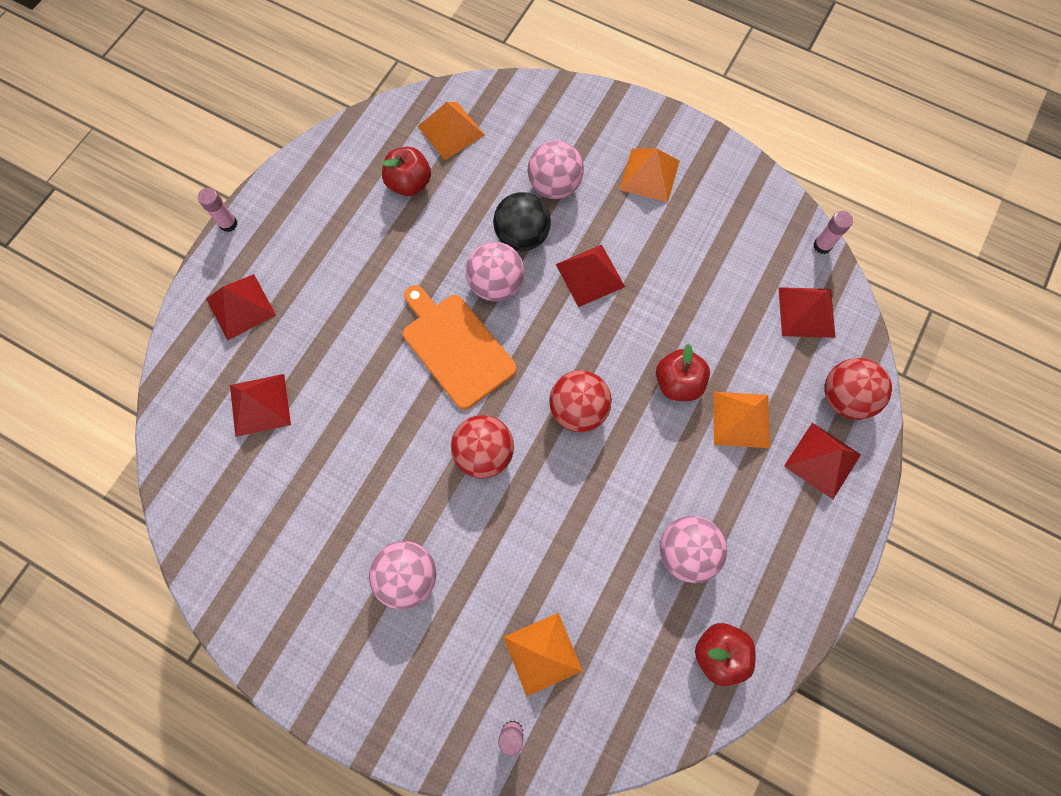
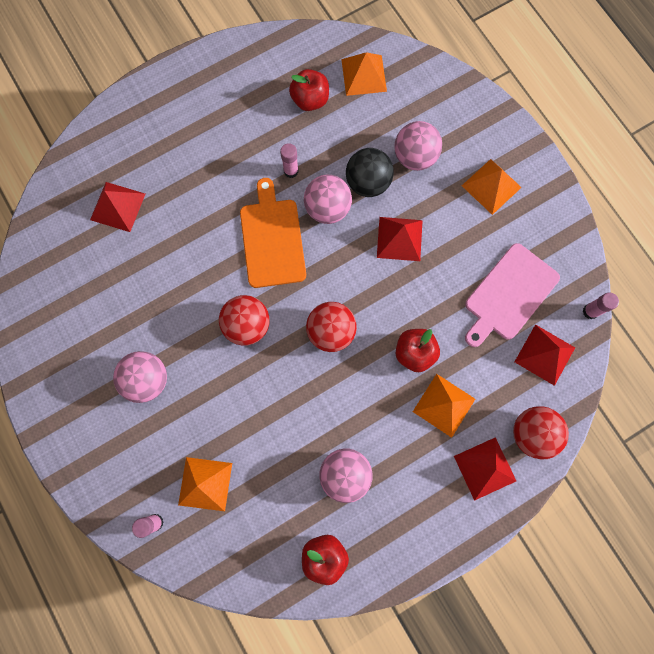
camera: 30 degrees right, 5 degrees up
(228, 224) = (168, 64): pink glue stick -> pink glue stick (291, 171)
(241, 306) = (143, 130): red pyramid -> none
(734, 272) = (509, 294): none -> pink cutting board

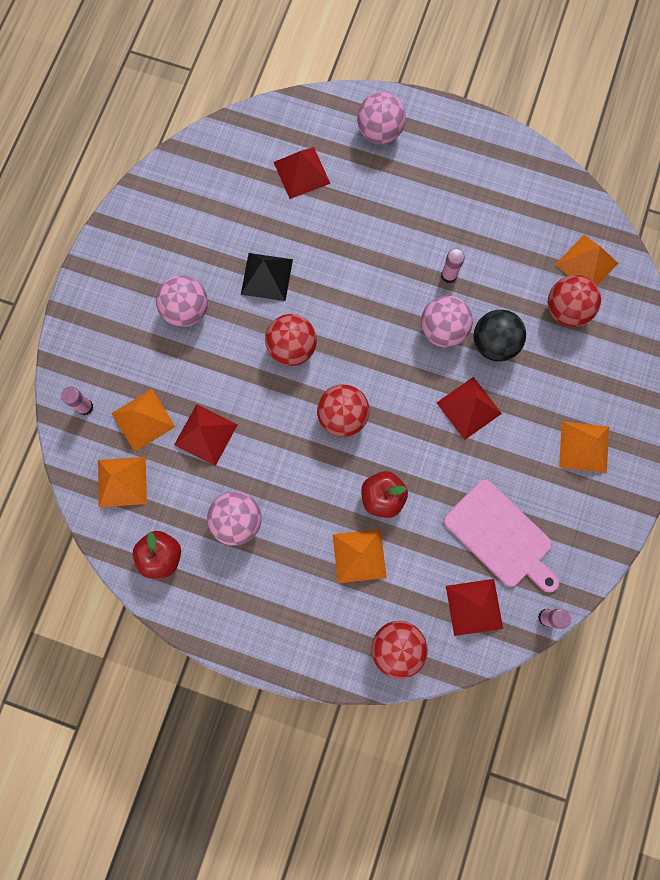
camera: 50 degrees right, 0 degrees up
(175, 298) = (266, 276): none -> black pyramid
(240, 540) = (122, 482): none -> orange pyramid
(272, 239) = (378, 309): orange cutting board -> none
(310, 100) = (524, 240): red apple -> none
(385, 116) = (566, 310): none -> red ball
(414, 157) = (551, 363): pink ball -> pink ball (379, 132)
(485, 468) = (334, 630): red pyramid -> red pyramid (205, 434)
(509, 294) = (500, 536): pink cutting board -> pink cutting board turned 135 degrees counterclockwise

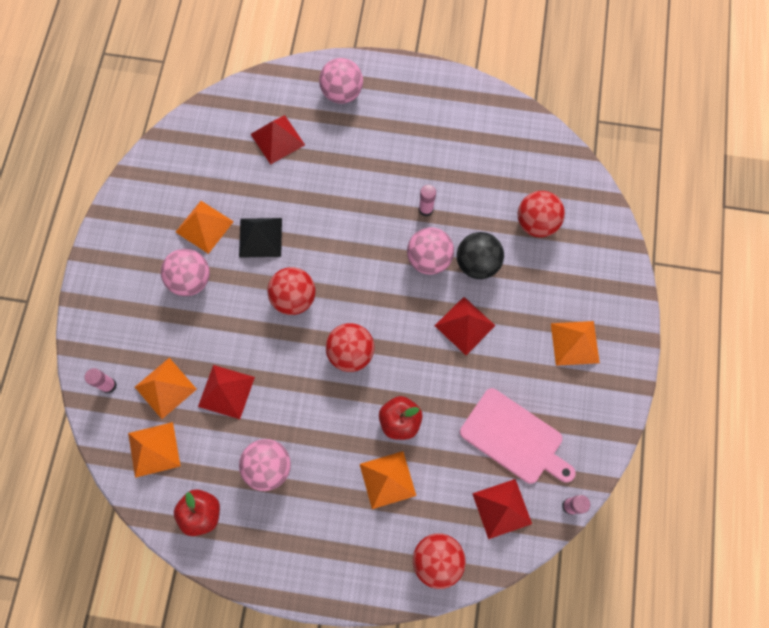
camera: 10 degrees left, 5 degrees down
(586, 263) = (546, 179): orange pyramid -> orange pyramid (204, 226)

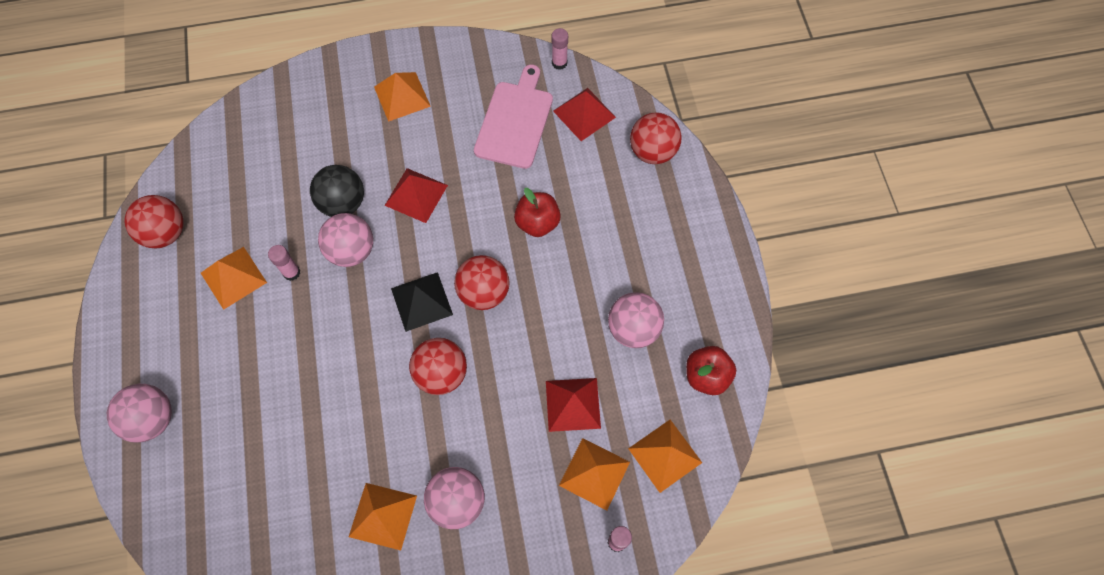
camera: 110 degrees left, 5 degrees down
(260, 237) = (378, 441): black pyramid -> black pyramid (422, 301)
(277, 139) = (237, 474): red pyramid -> none
(387, 479) = (599, 215): orange pyramid -> orange pyramid (233, 277)
(536, 223) = (279, 161): red ball -> red ball (165, 233)

